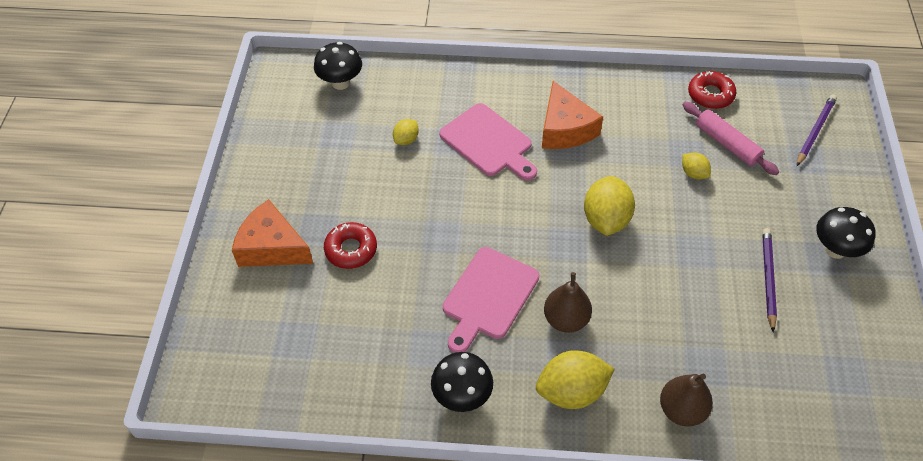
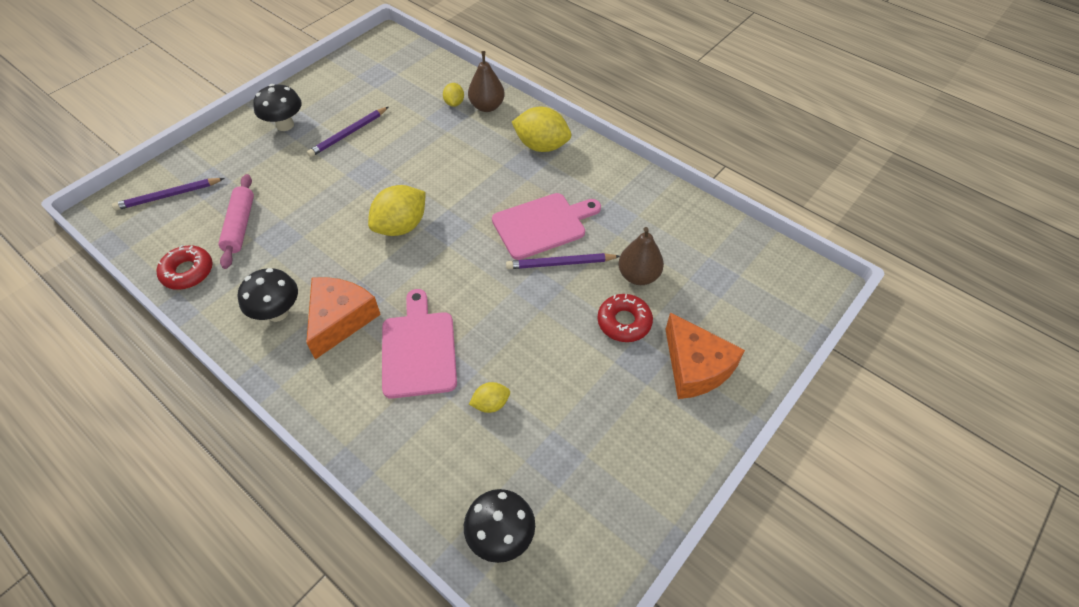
camera: 145 degrees left, 0 degrees up
(441, 269) = (560, 263): none -> purple pencil
(462, 396) = (614, 179): black mushroom -> black mushroom (277, 312)
(566, 319) = (503, 182): brown pear -> brown pear (638, 276)
(693, 173) = (296, 220): yellow lemon -> yellow lemon (454, 103)

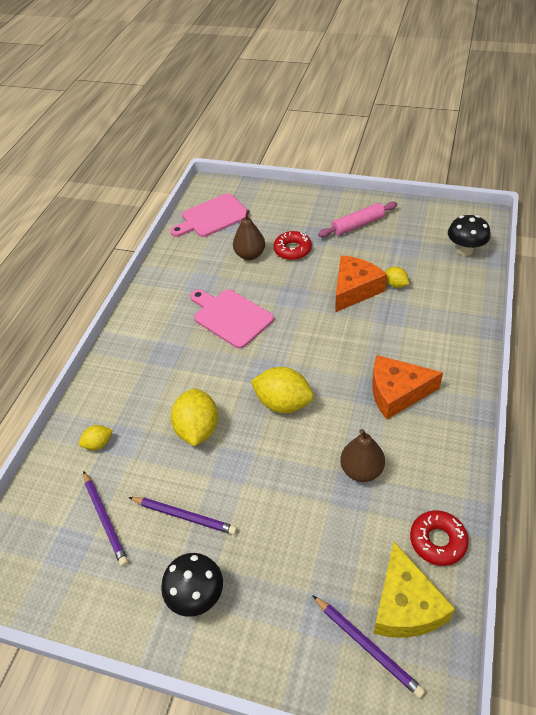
camera: 110 degrees left, 5 degrees down
(169, 228) = (405, 605): none -> yellow cheese
(240, 226) = (359, 534): pink rolling pin -> pink rolling pin (358, 225)
(277, 312) = (422, 438): black mushroom -> none
(418, 350) = (386, 335): pink cutting board -> pink cutting board (212, 217)
(487, 106) = (95, 414): brown pear -> brown pear (361, 470)
(541, 146) = (137, 352): yellow lemon -> yellow lemon (197, 429)
(560, 263) = (262, 294): purple pencil -> purple pencil (105, 519)
(695, 367) = (304, 214): orange cheese -> orange cheese (354, 289)

